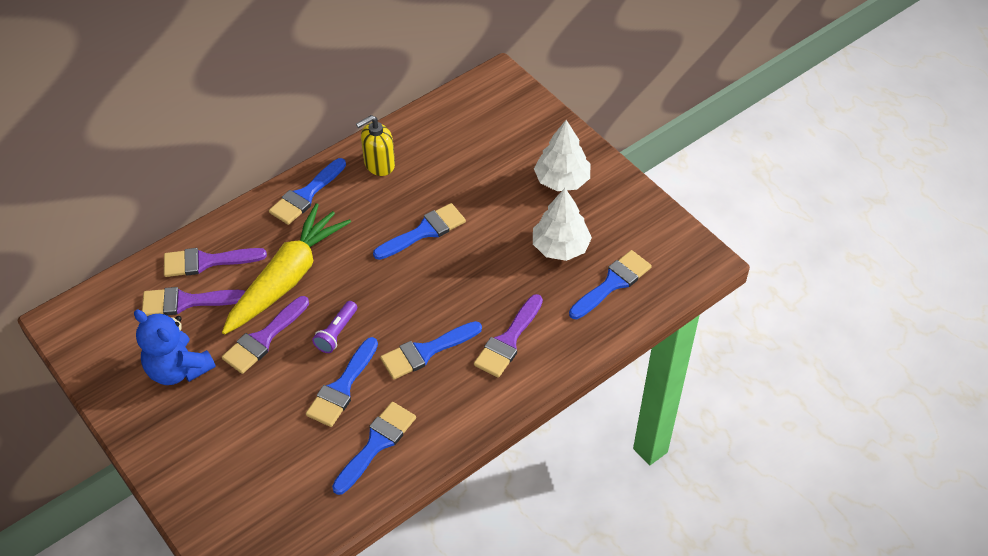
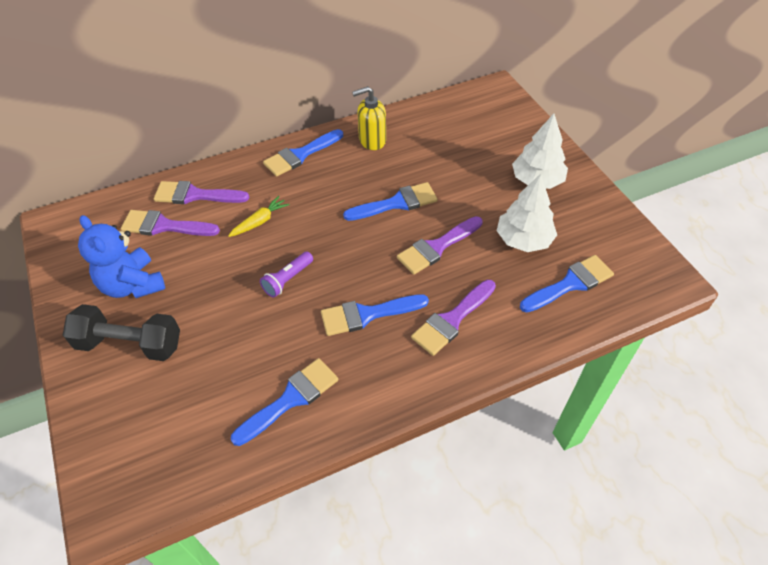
camera: 15 degrees right, 0 degrees up
(200, 427) = (130, 344): none -> black dumbbell
(263, 339) = (219, 272): purple brush -> purple brush (436, 247)
(287, 277) = (260, 221): yellow carrot -> yellow carrot, size x0.42
(342, 387) = (275, 333): blue brush -> none

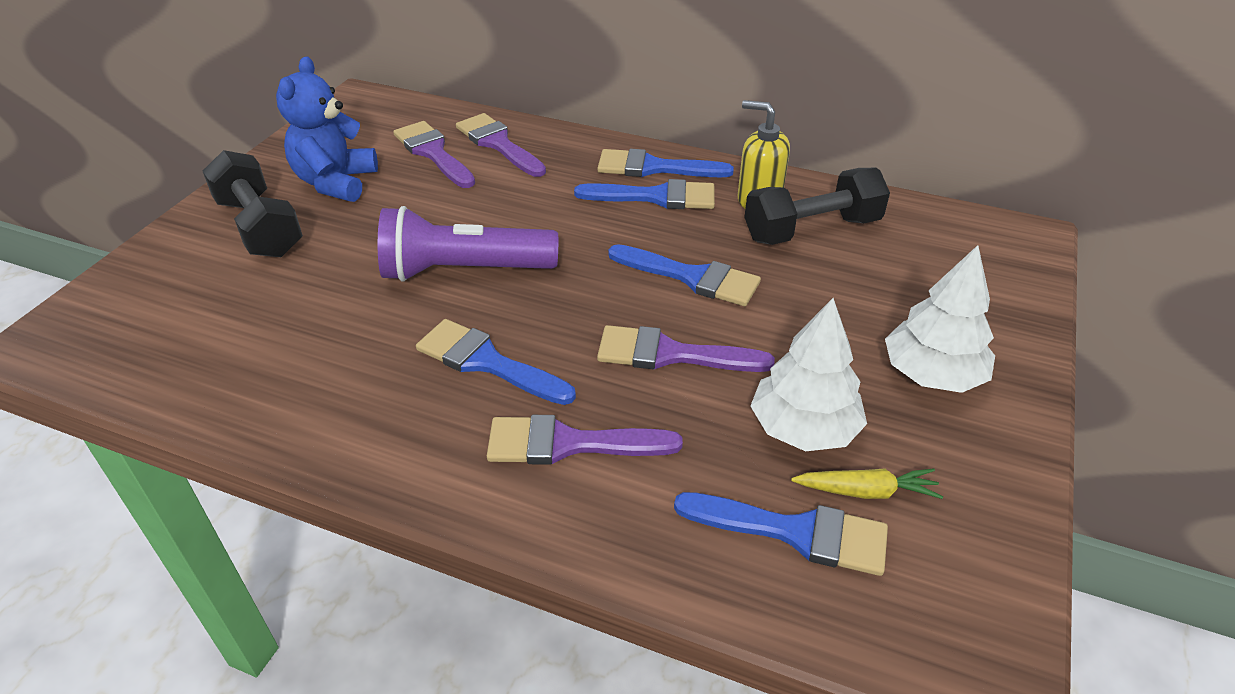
camera: 45 degrees right, 10 degrees down
(260, 221) = (520, 202): yellow carrot -> yellow carrot (867, 491)
(288, 280) = (463, 271): purple flashlight -> purple flashlight, size x1.96
(291, 399) = (297, 379): blue brush -> blue brush (656, 197)
(414, 142) = (812, 230): none -> black dumbbell

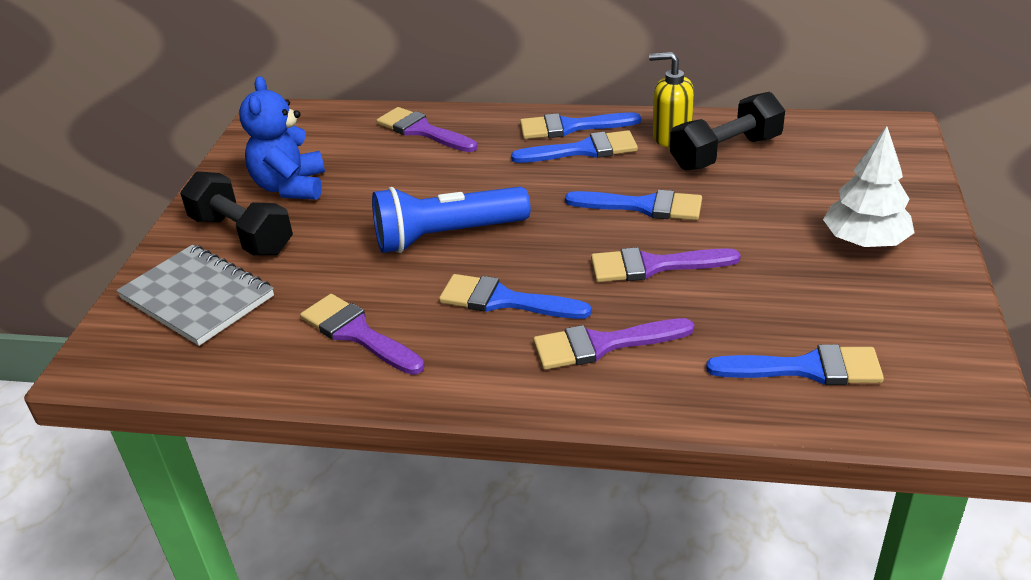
camera: 10 degrees left, 5 degrees down
(178, 290) = (197, 297): none -> grey notebook
(433, 152) = (366, 148): purple brush -> purple brush (357, 333)
(463, 271) = (446, 236): purple flashlight -> blue flashlight
(803, 428) = (782, 298): white tree -> none
(867, 491) = (848, 330): yellow carrot -> none

